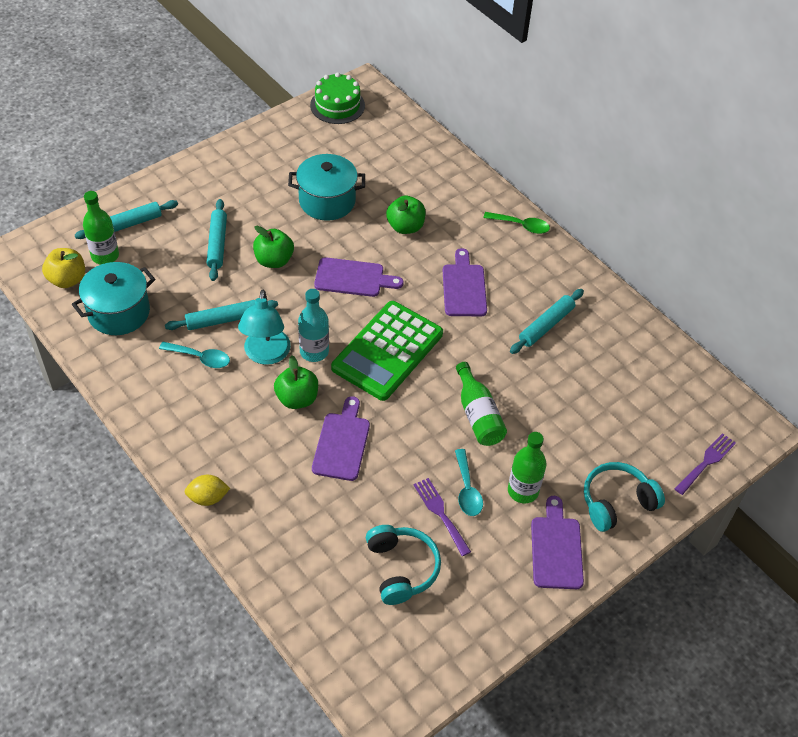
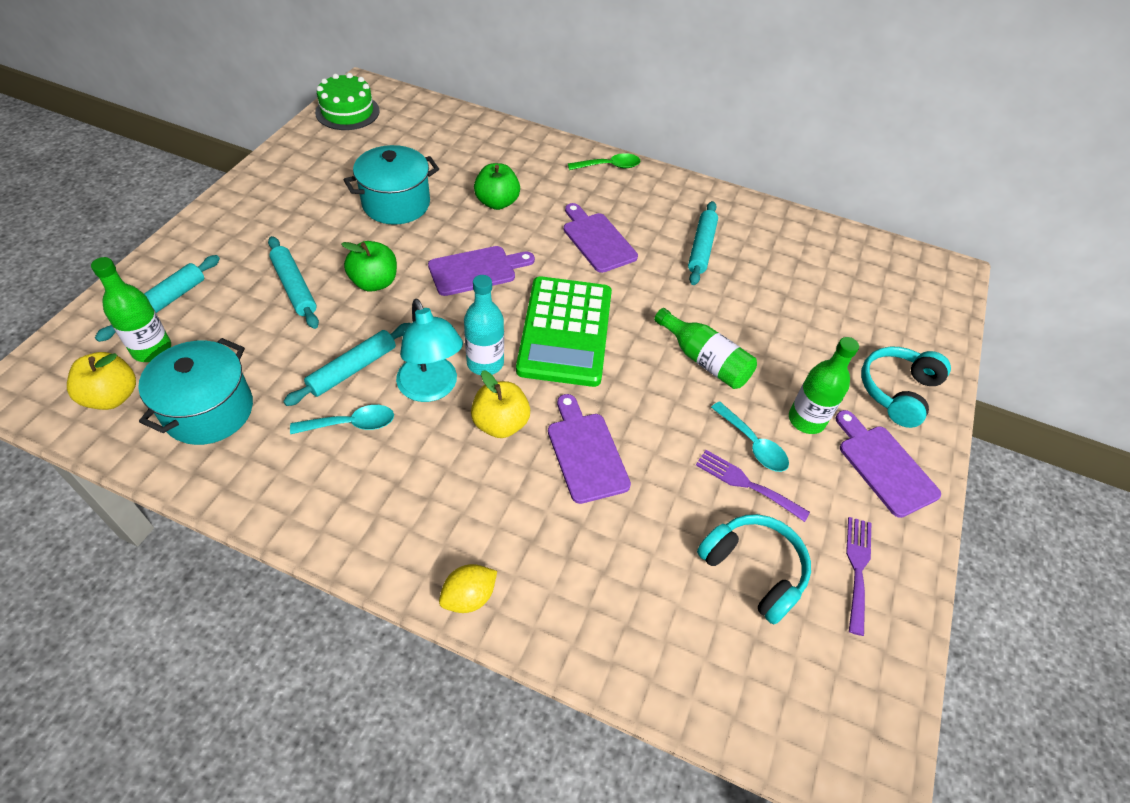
camera: 30 degrees left, 0 degrees up
(297, 398) = (500, 424): green apple -> yellow apple
(706, 462) = (937, 318): purple fork -> purple fork (857, 568)

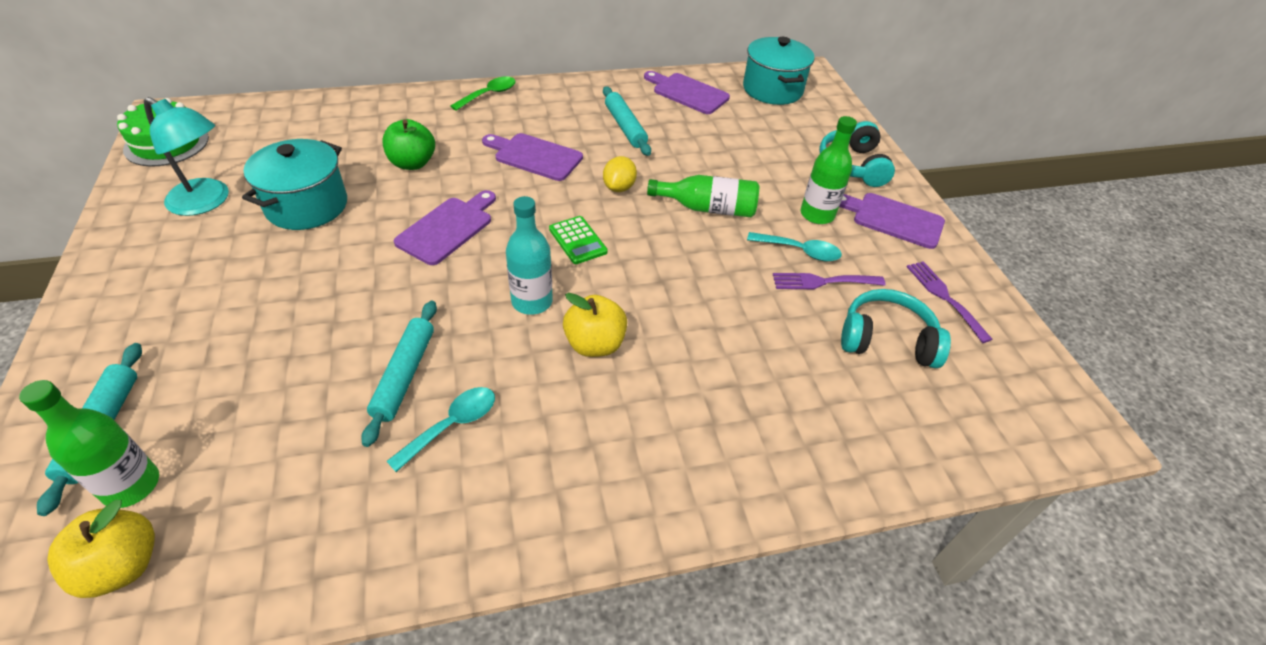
camera: 35 degrees left, 5 degrees down
(209, 411) = (272, 506): turquoise pot -> turquoise pot (772, 90)
(294, 287) = (262, 333): turquoise rolling pin -> none
(374, 282) = (351, 286): green apple -> none
(431, 389) = (502, 350): turquoise lamp -> turquoise lamp (207, 202)
(469, 597) = (708, 504): yellow lemon -> yellow lemon (619, 187)
(565, 331) = (577, 240): green calculator -> green calculator, size x0.44
(586, 452) = (687, 327): purple cutting board -> purple cutting board (687, 93)

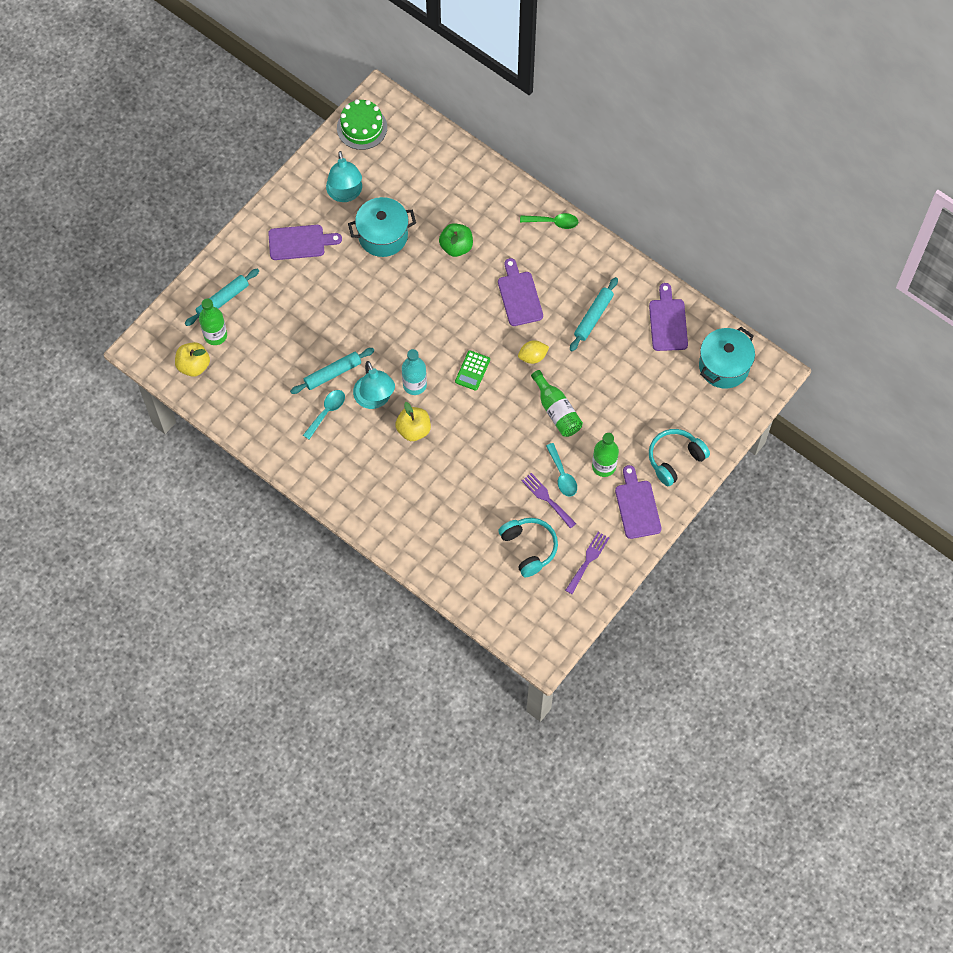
camera: 55 degrees right, 20 degrees up
(448, 228) = (426, 308): purple cutting board -> purple cutting board (300, 242)
(452, 425) = (327, 412): turquoise spoon -> turquoise spoon turned 60 degrees counterclockwise
(502, 355) = (375, 399): none -> turquoise lamp

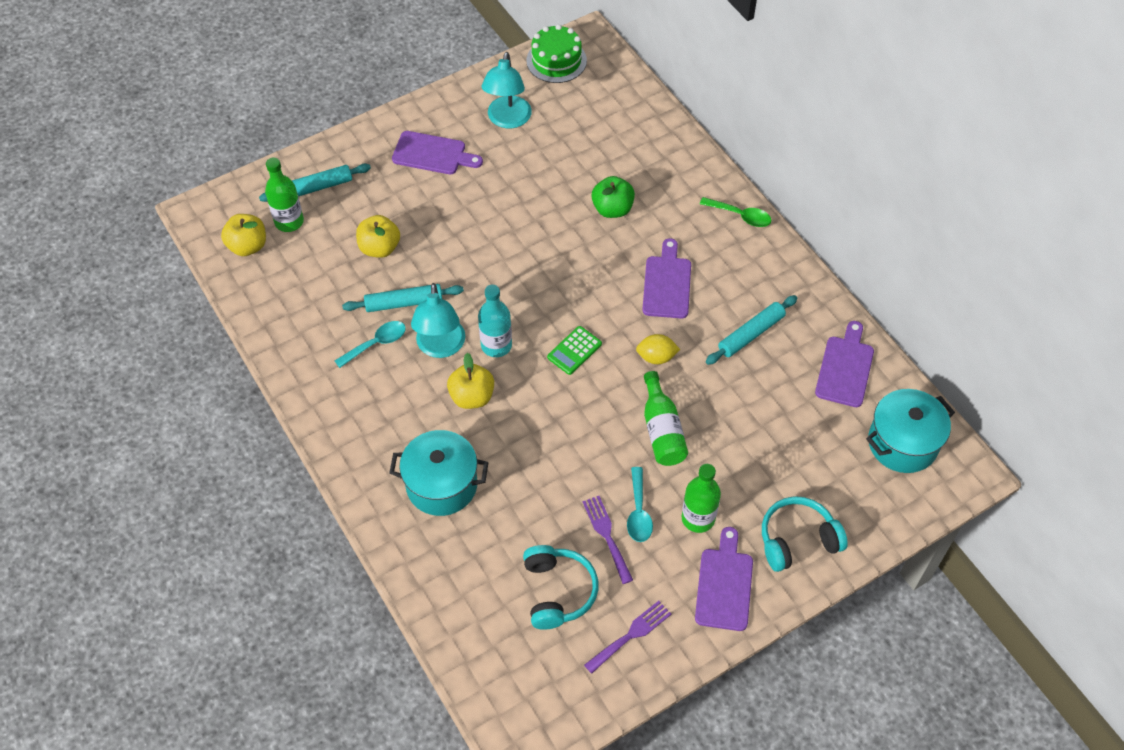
camera: 20 degrees right, 10 degrees down
(295, 335) = (380, 248): none -> yellow apple
(383, 236) = (531, 174): turquoise pot -> turquoise pot (442, 485)

